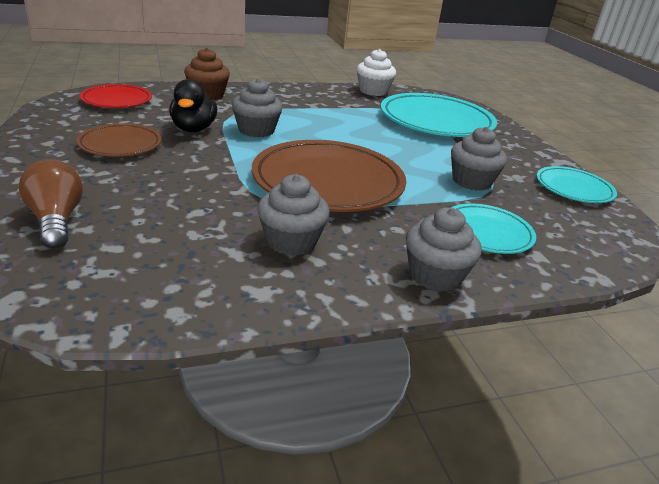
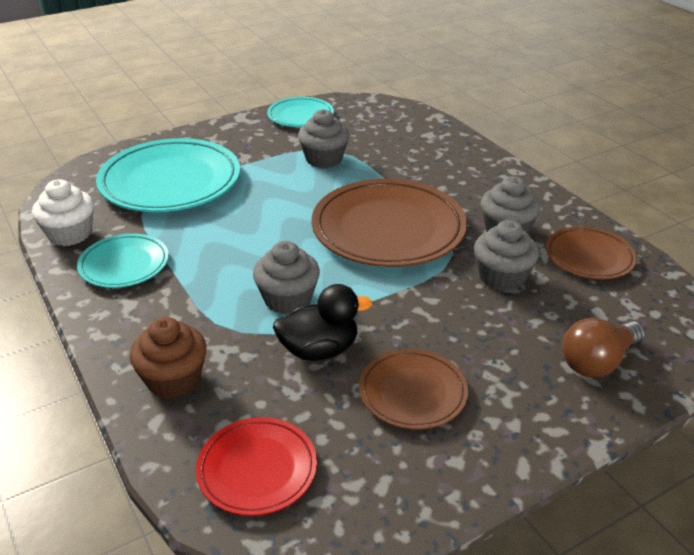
camera: 100 degrees left, 5 degrees up
(205, 278) = (589, 257): none -> brown plate
(435, 275) = (492, 170): grey cupcake -> grey cupcake (502, 277)
(487, 233) = (413, 152): turquoise plate -> turquoise plate (124, 265)

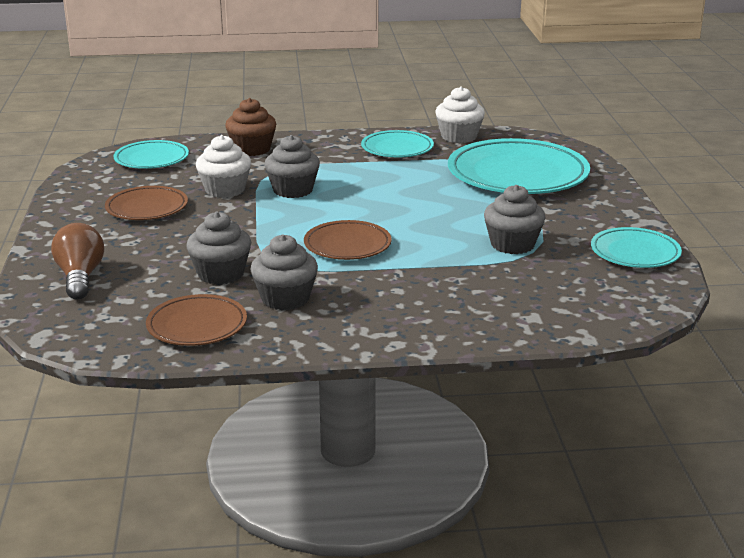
camera: 115 degrees right, 10 degrees down
(257, 469) = (151, 159): red plate -> turquoise plate
(319, 350) = (225, 190): black duck -> white cupcake
(388, 229) = (347, 245): brown plate -> brown plate, size x0.54

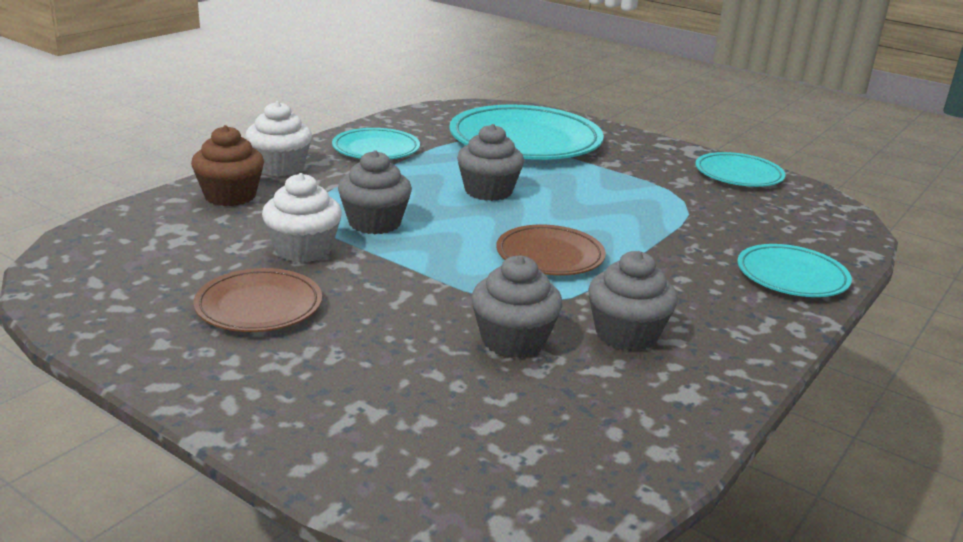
camera: 50 degrees left, 0 degrees up
(80, 277) = (376, 428): brown light bulb -> none
(151, 159) = (128, 247): turquoise plate -> turquoise plate (792, 276)
(197, 325) = (625, 408): brown plate -> none
(459, 137) = (404, 123): white cupcake -> white cupcake (280, 167)
(512, 244) = (659, 201): grey cupcake -> grey cupcake (488, 191)

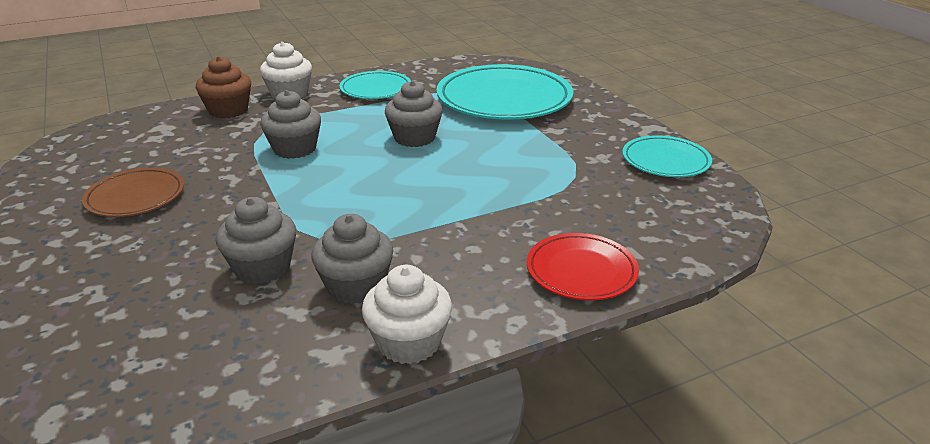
camera: 30 degrees right, 5 degrees up
(303, 250) = (219, 160): white cupcake -> white cupcake (409, 342)
(550, 256) = (388, 203): brown plate -> none
(792, 276) = (581, 271): turquoise plate -> red plate

